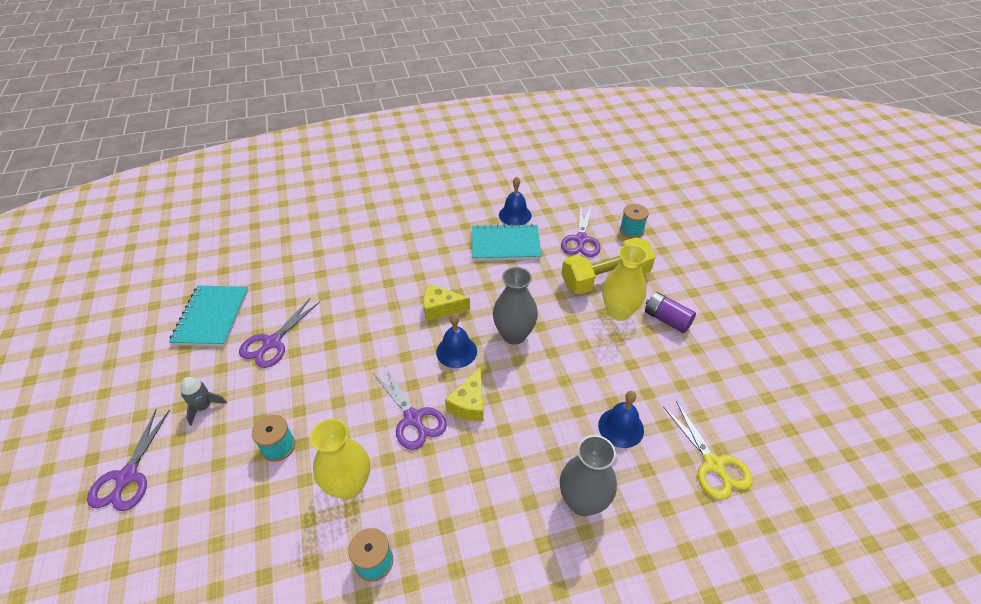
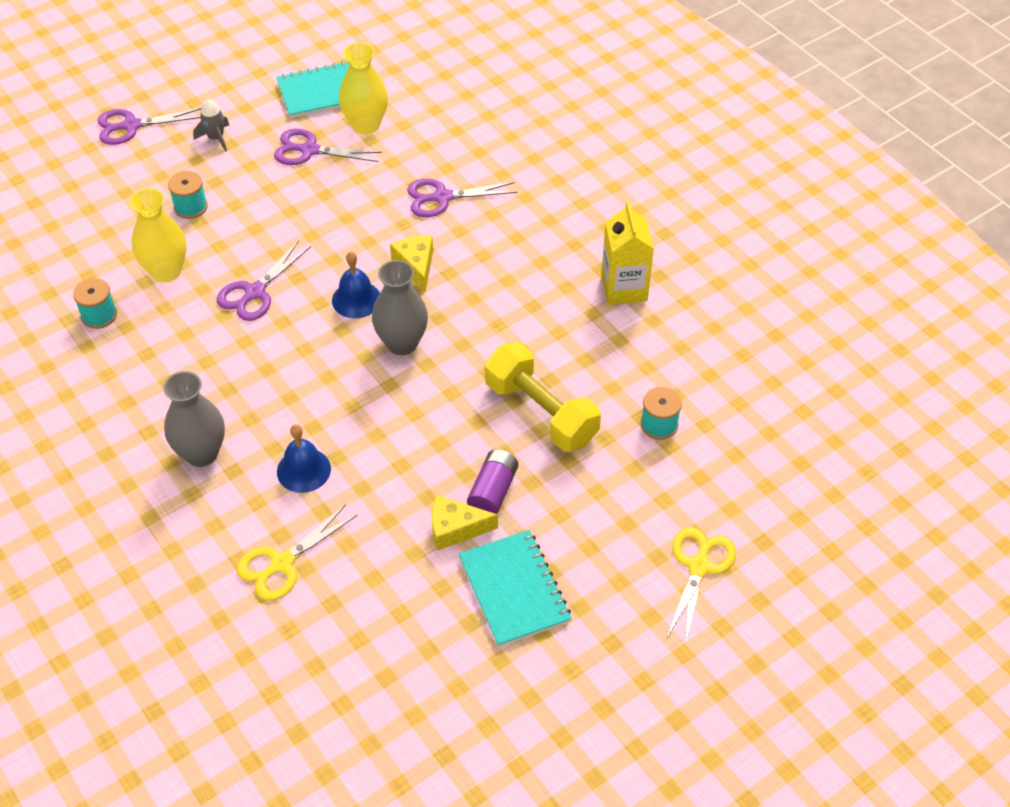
camera: 70 degrees right, 5 degrees up
(469, 403) = (289, 331): yellow cheese -> yellow cheese (455, 529)
(505, 244) = (558, 294): turquoise notebook -> turquoise notebook (514, 590)
(515, 215) = (624, 288): blue bell -> yellow carton
(581, 240) = (608, 371): purple scissors -> purple scissors (442, 198)
(619, 312) = (485, 437): yellow vase -> yellow vase (366, 125)
(742, 244) = (699, 566): none -> yellow scissors

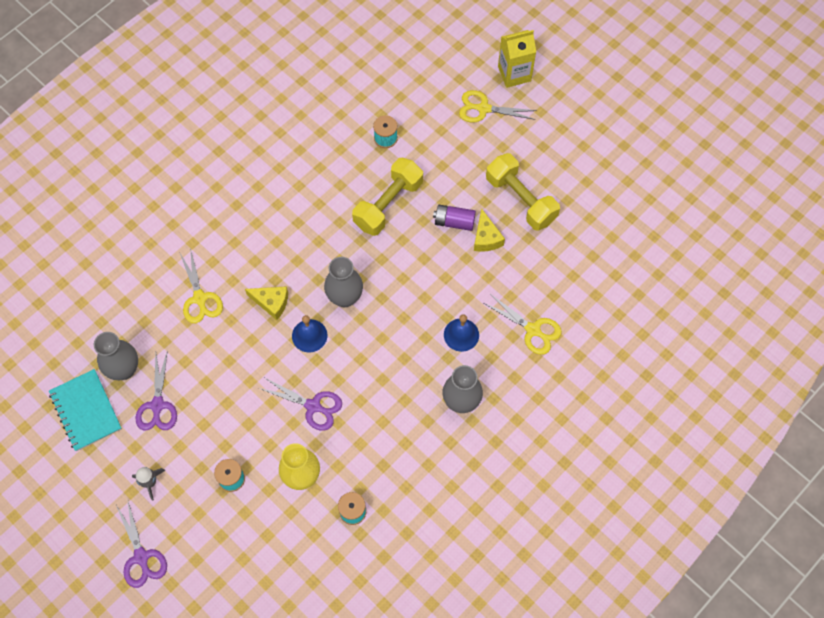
camera: 100 degrees left, 15 degrees up
(366, 125) = (124, 369): yellow vase -> grey vase
(416, 266) = (271, 303): yellow cheese -> yellow cheese turned 135 degrees counterclockwise
(442, 198) = (200, 298): purple scissors -> yellow scissors
(514, 590) = (521, 199): turquoise notebook -> yellow dumbbell
(624, 288) = (274, 169): yellow carton -> yellow carton (514, 74)

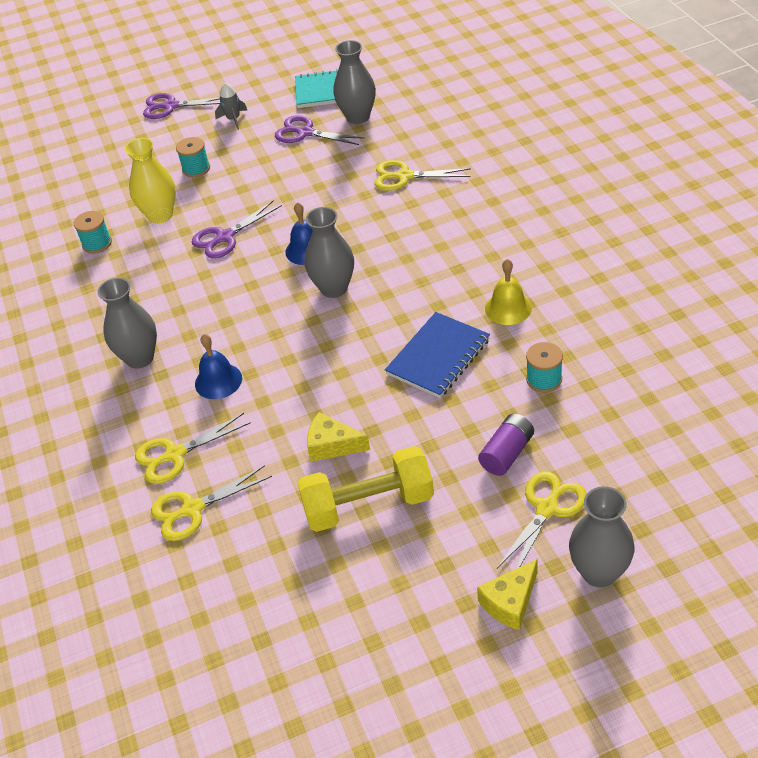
camera: 120 degrees right, 20 degrees down
(271, 303) = (365, 228): yellow cheese -> yellow cheese (510, 602)
(328, 177) = (508, 308): none -> yellow bell
(388, 204) = (438, 357): yellow dumbbell -> blue notebook
(454, 222) = (375, 418): purple battery -> purple battery (507, 453)
(514, 74) = (599, 572): yellow carton -> grey vase
(568, 297) = (192, 509): none -> yellow scissors

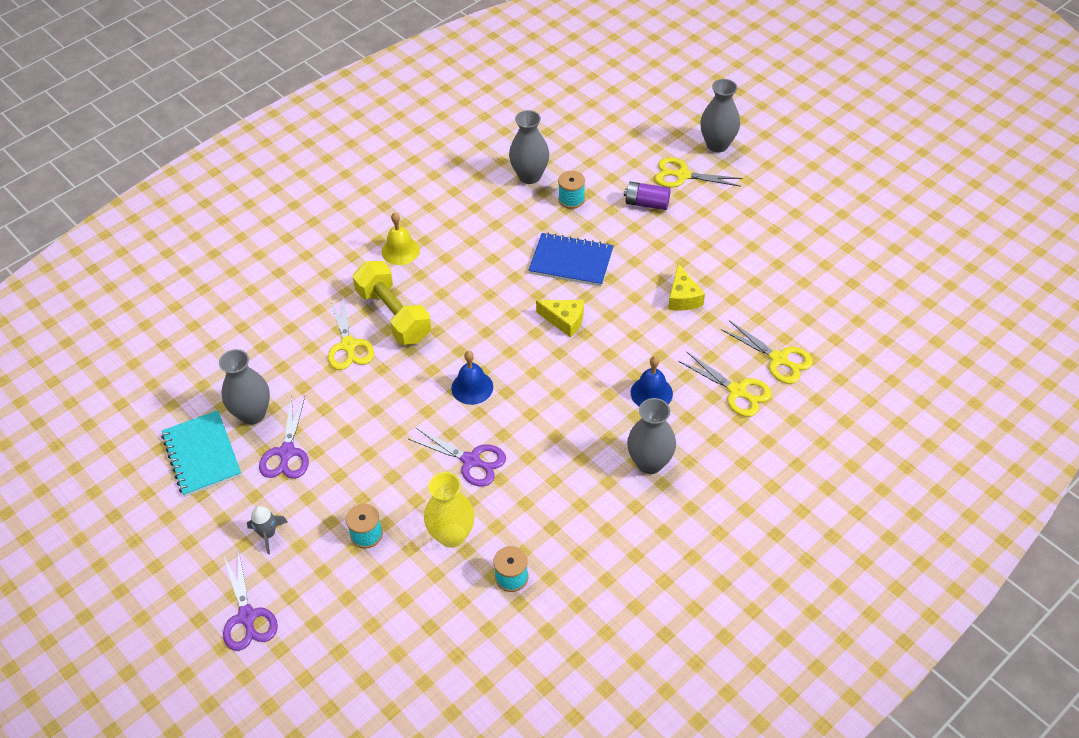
camera: 115 degrees left, 5 degrees up
(334, 288) = (516, 350): grey vase -> grey vase (530, 176)
(368, 505) = (723, 261): yellow dumbbell -> yellow dumbbell (394, 315)
(508, 308) = (504, 234): yellow bell -> yellow bell (400, 250)
(510, 602) = (759, 177): yellow cheese -> yellow cheese (564, 320)

